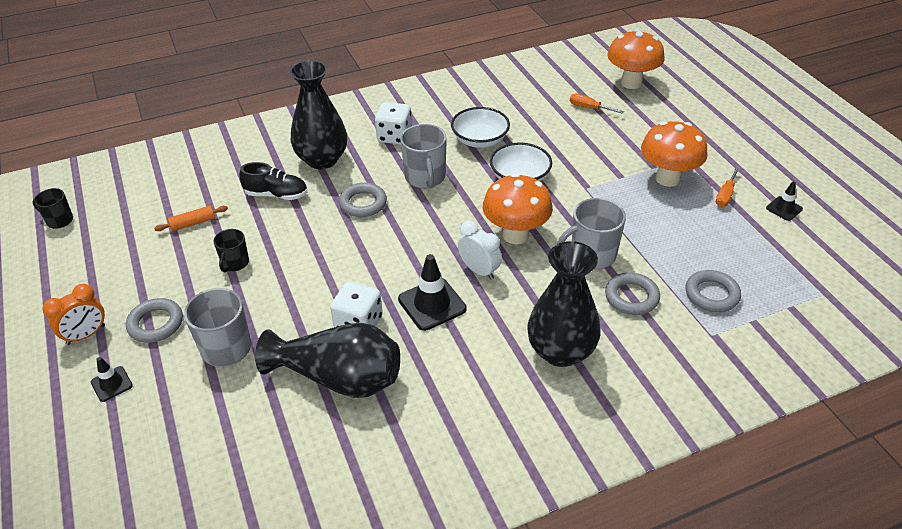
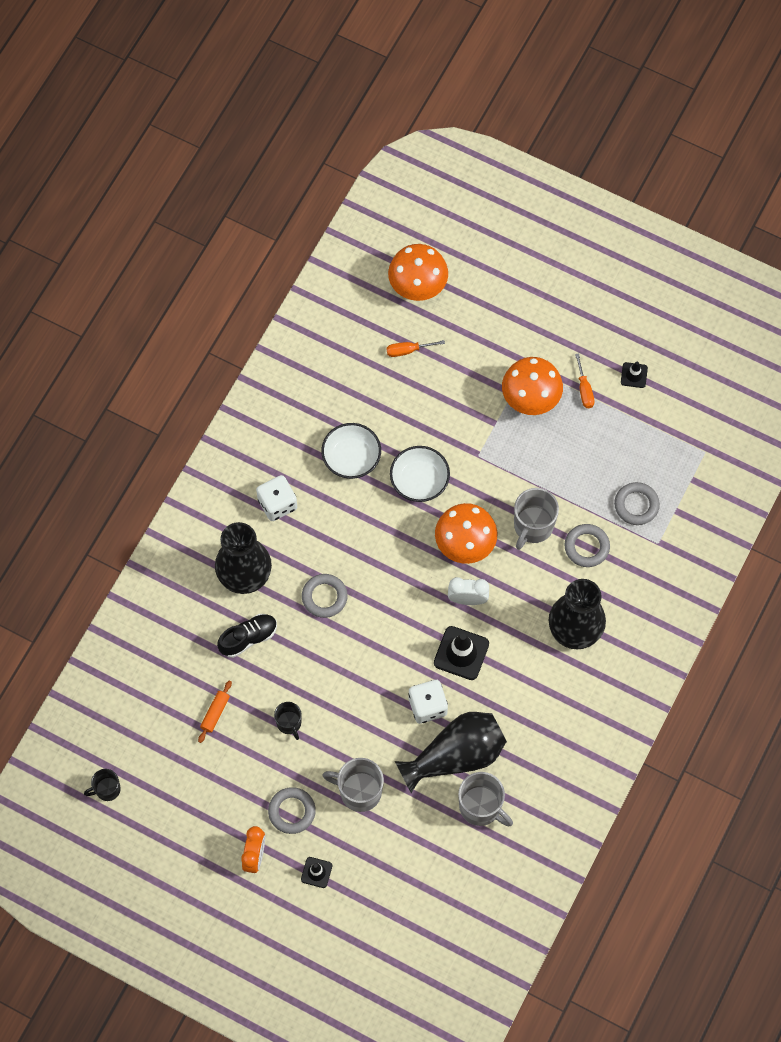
camera: 40 degrees left, 25 degrees up
(425, 178) = (347, 534): grey mug -> grey mug (481, 807)

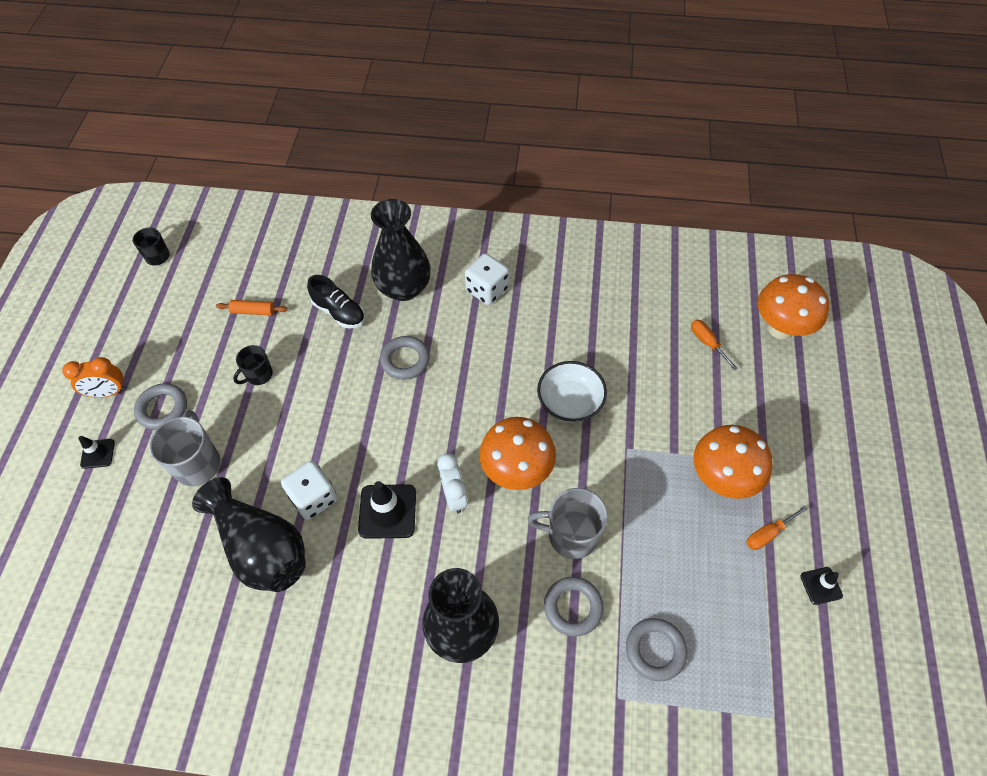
camera: 70 degrees right, 10 degrees down
(351, 458) = (565, 333): white bowl -> none
(481, 807) = (204, 598): grey mug -> none

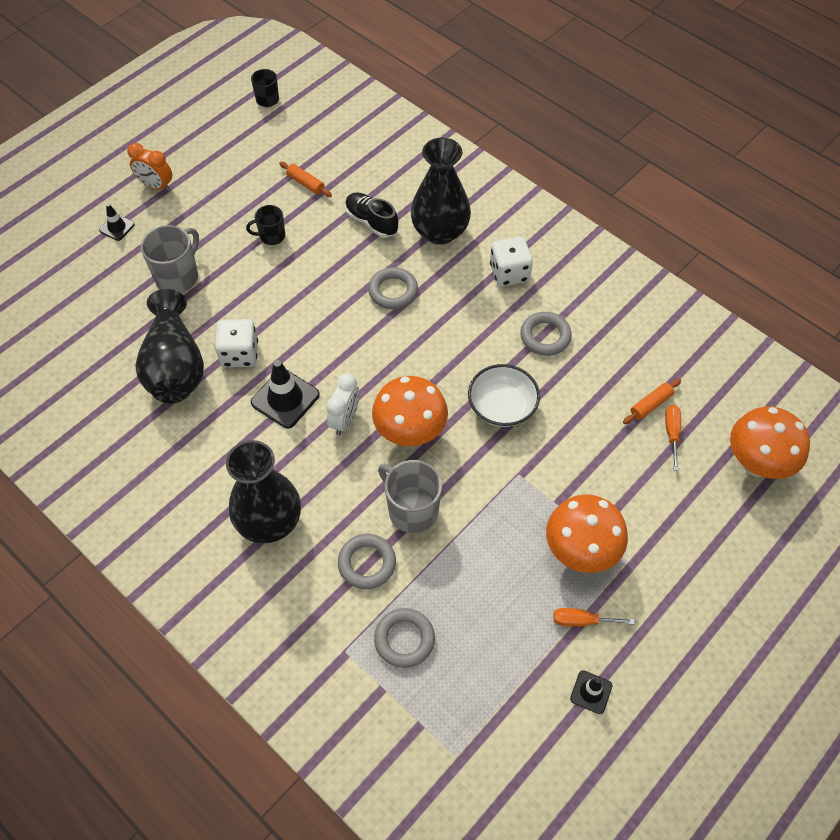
camera: 35 degrees right, 0 degrees up
(162, 409) = (184, 221): grey ring -> grey ring (545, 336)
(339, 312) = (371, 222): black shoe -> black shoe turned 150 degrees clockwise
(675, 330) = (650, 405): none -> orange rolling pin

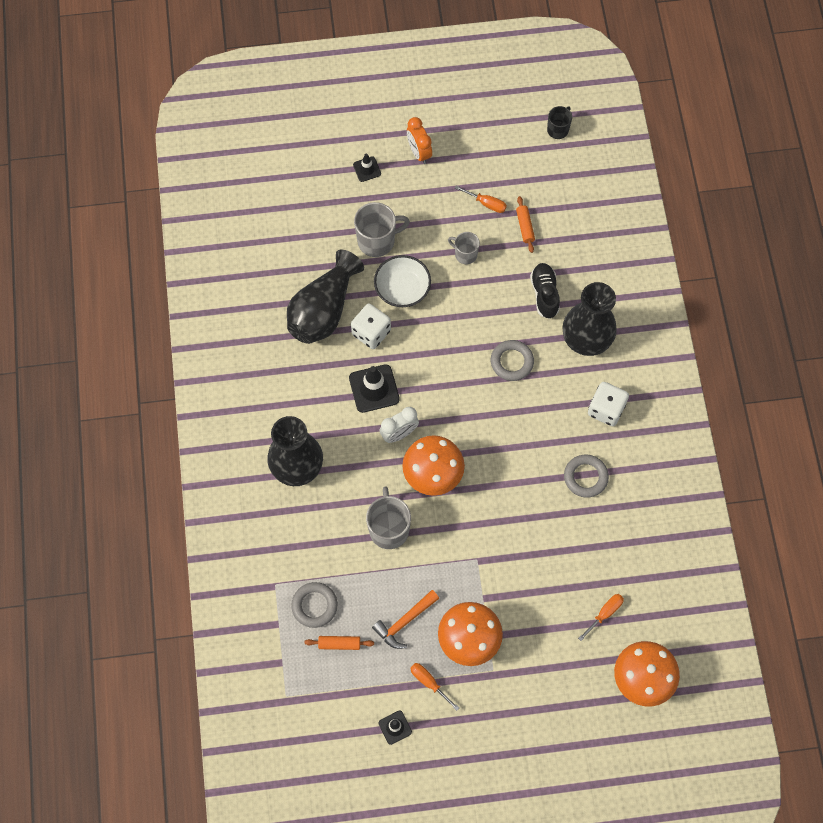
camera: 40 degrees right, 10 degrees up
(254, 187) = (486, 203): none -> orange screwdriver
(271, 236) = (465, 254): black mug -> grey mug
(367, 563) = (332, 541): grey ring -> none
(502, 406) = (509, 505): white bowl -> white bowl (402, 289)
(506, 583) = (404, 622): none -> orange hammer
(650, 405) = (610, 583): orange rolling pin -> orange rolling pin (339, 644)

